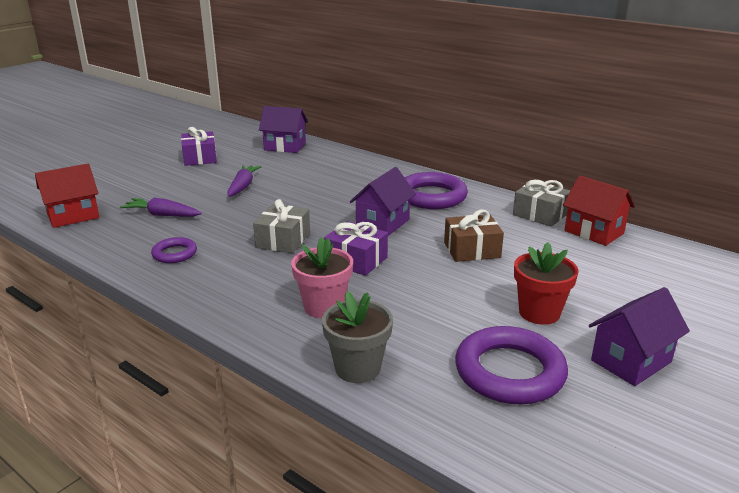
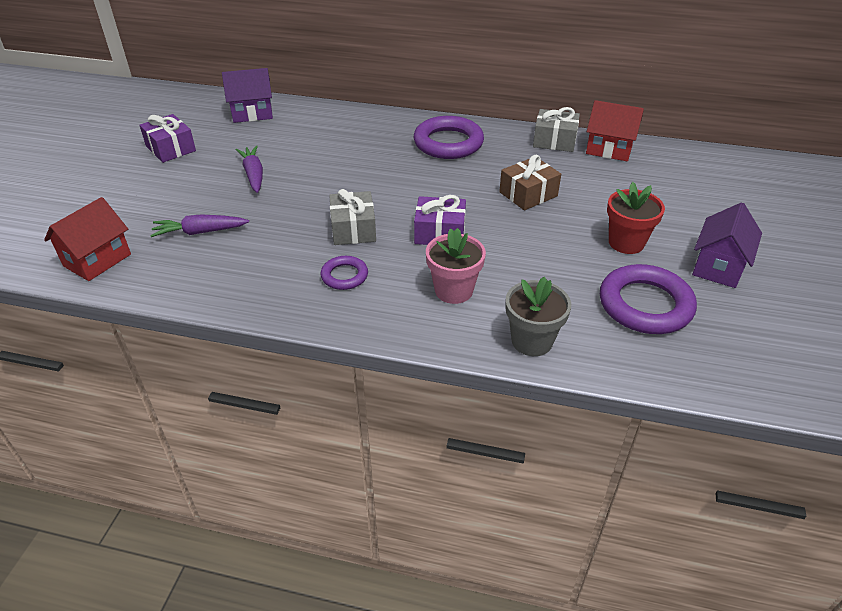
camera: 25 degrees left, 15 degrees up
(174, 254) = (259, 275): purple ring -> purple ring (344, 276)
(382, 224) = (430, 185): purple house -> none

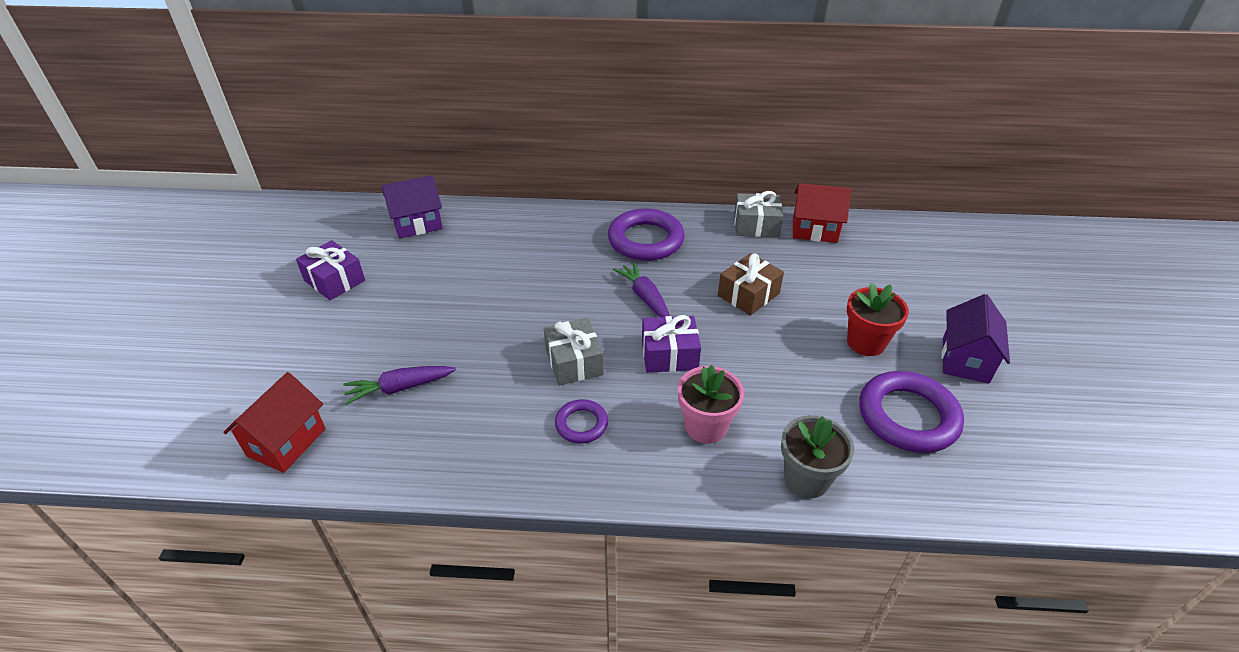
camera: 10 degrees left, 0 degrees up
(253, 174) = (441, 304): purple carrot -> purple carrot (645, 297)

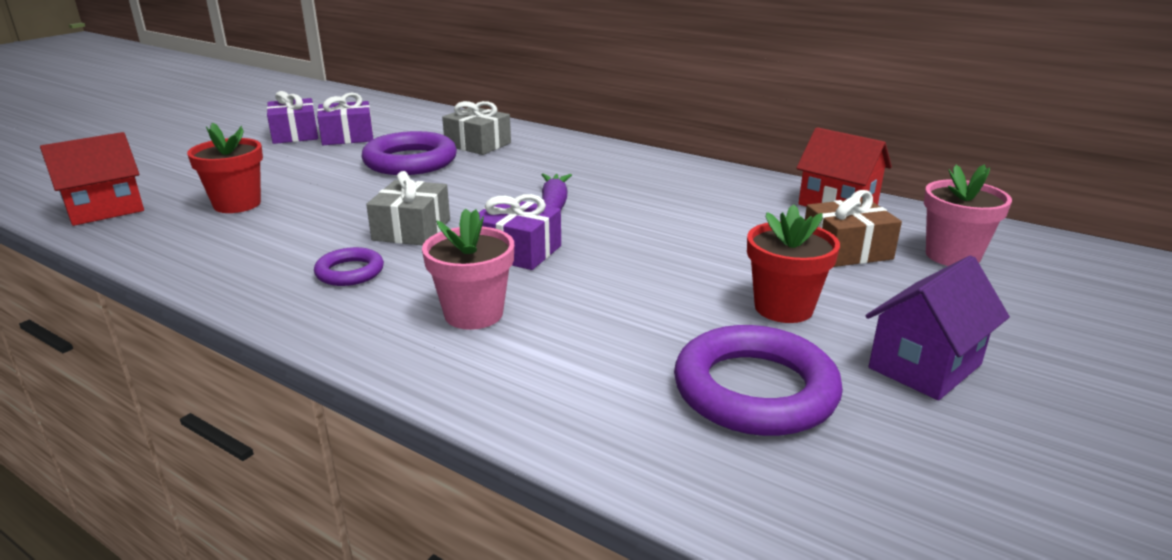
camera: 30 degrees right, 15 degrees down
(388, 268) = (347, 137): none -> purple gift
(399, 388) = (237, 204): purple carrot -> red flower pot
(417, 224) = (412, 118): purple house -> none
(645, 240) = (615, 170): purple ring -> purple ring (410, 161)
(748, 294) = (677, 232): brown gift -> brown gift (846, 250)
(756, 225) = (763, 186): grey gift -> grey gift (478, 144)
(806, 479) = (529, 397): grey flower pot -> none
(910, 259) = (952, 256): none -> pink flower pot

